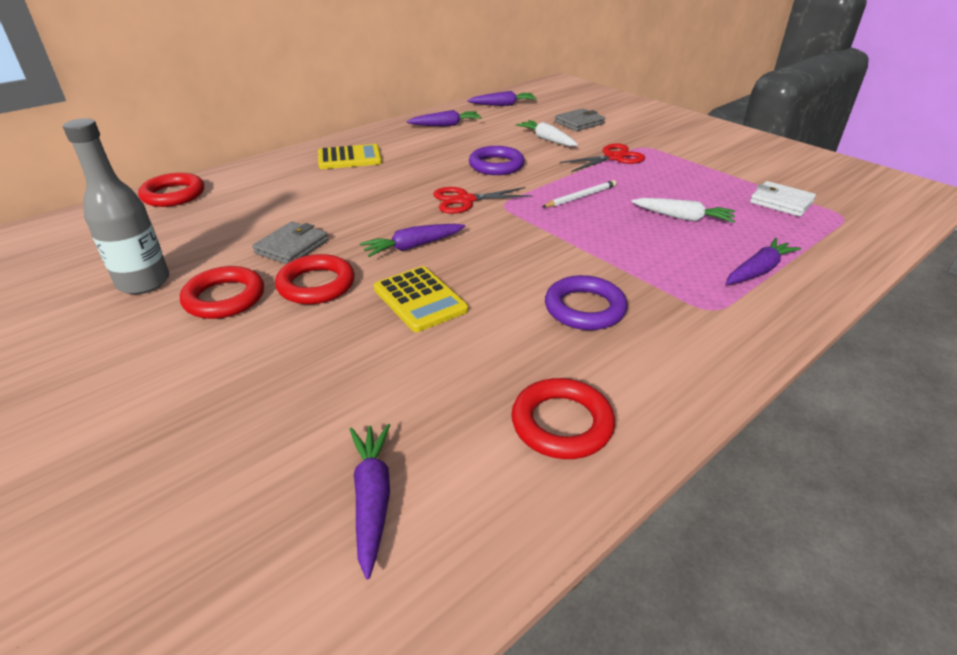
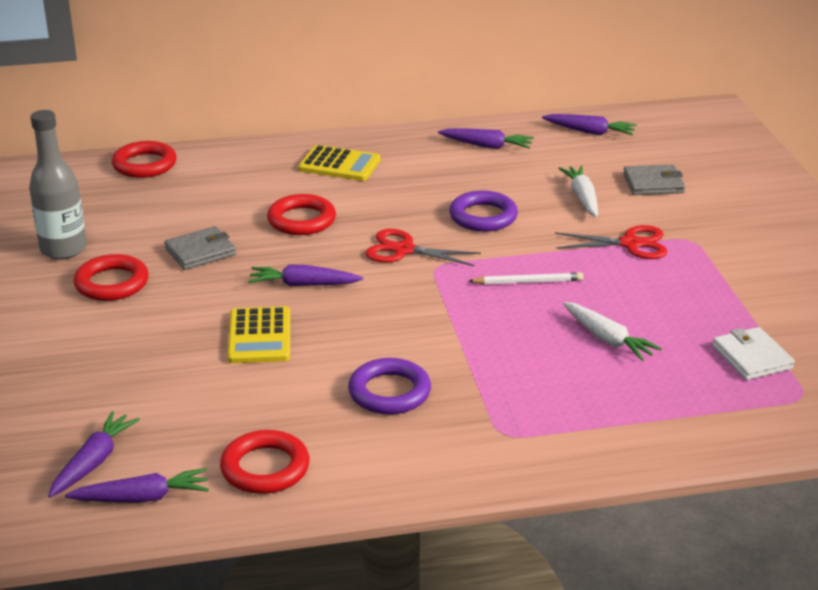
camera: 30 degrees right, 5 degrees down
(316, 285) = (190, 295): red ring -> red ring (301, 220)
(758, 270) = (605, 417): purple carrot -> purple carrot (142, 498)

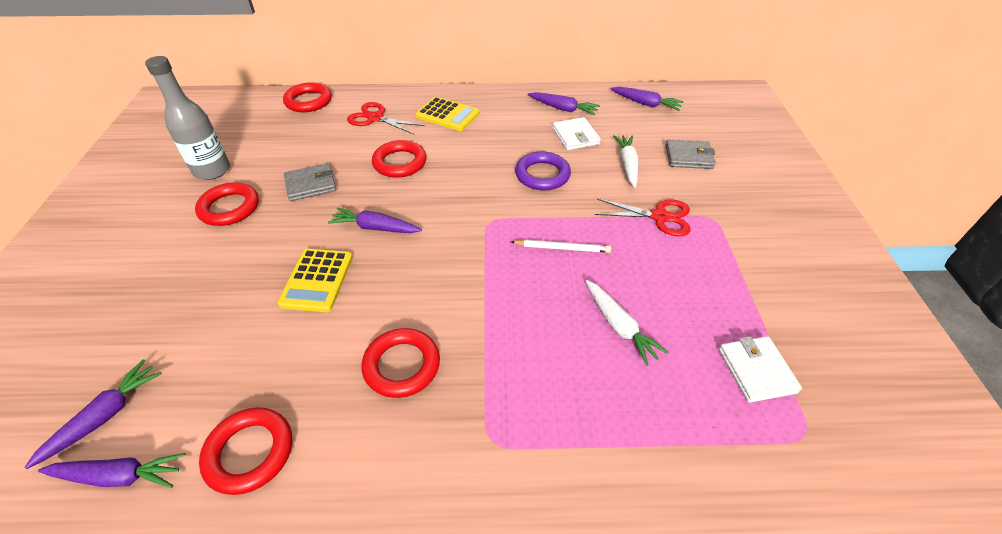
camera: 10 degrees right, 15 degrees up
(389, 392) = (402, 365): purple ring -> red ring
(403, 250) = (468, 201): red scissors -> red scissors (375, 118)
(511, 174) = (575, 136): none -> white wallet

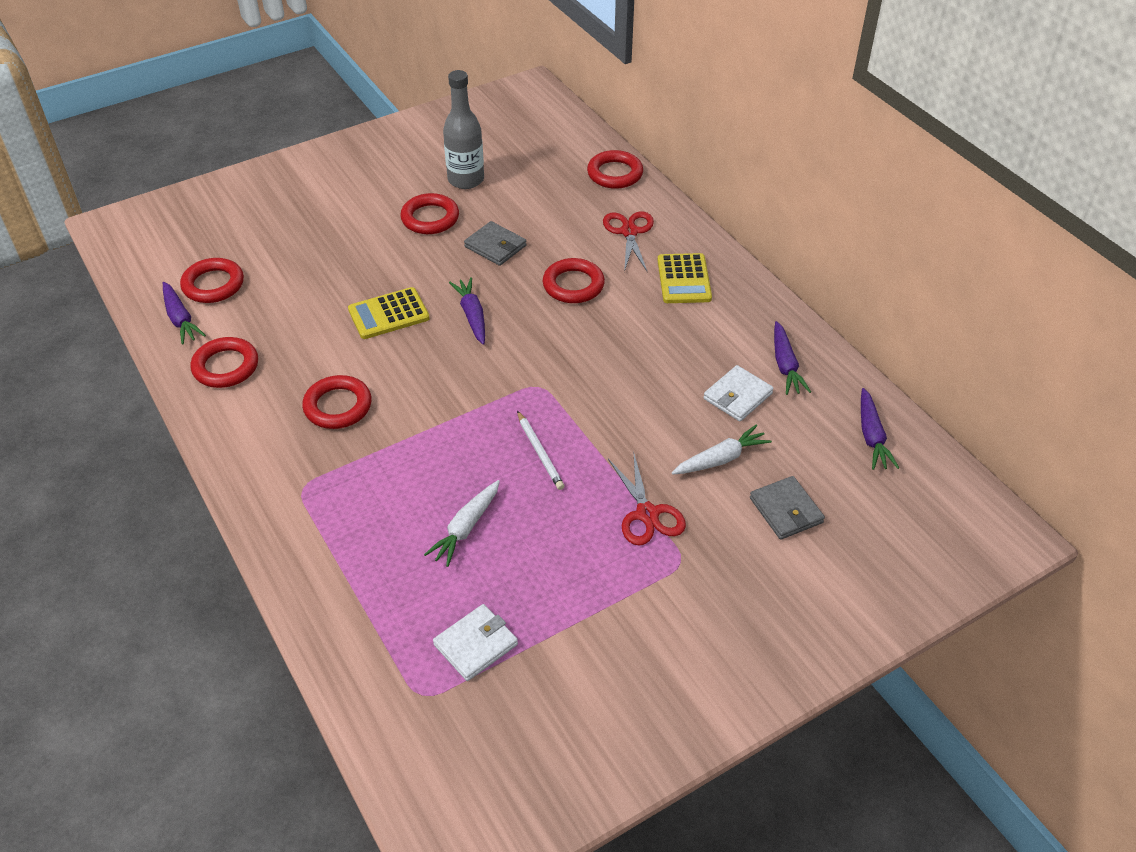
camera: 60 degrees right, 0 degrees up
(104, 416) = (213, 285): purple carrot -> red ring
(542, 175) = (642, 395): purple ring -> none

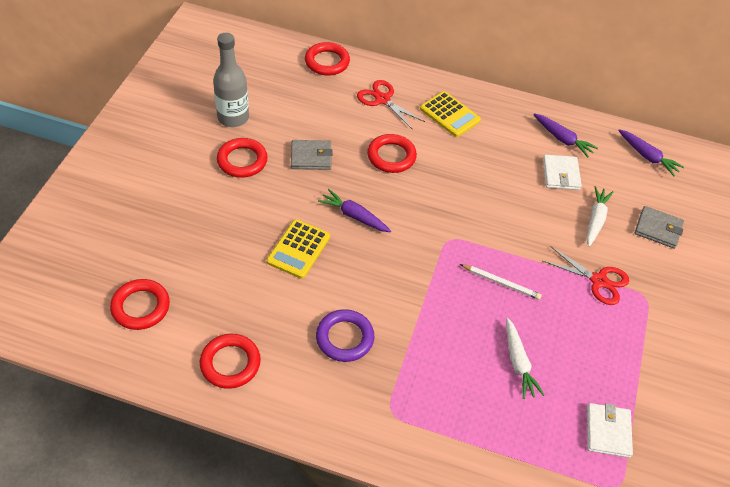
camera: 45 degrees left, 5 degrees up
(180, 319) = (148, 350): purple carrot -> none
(338, 406) = (344, 338): red ring -> purple ring

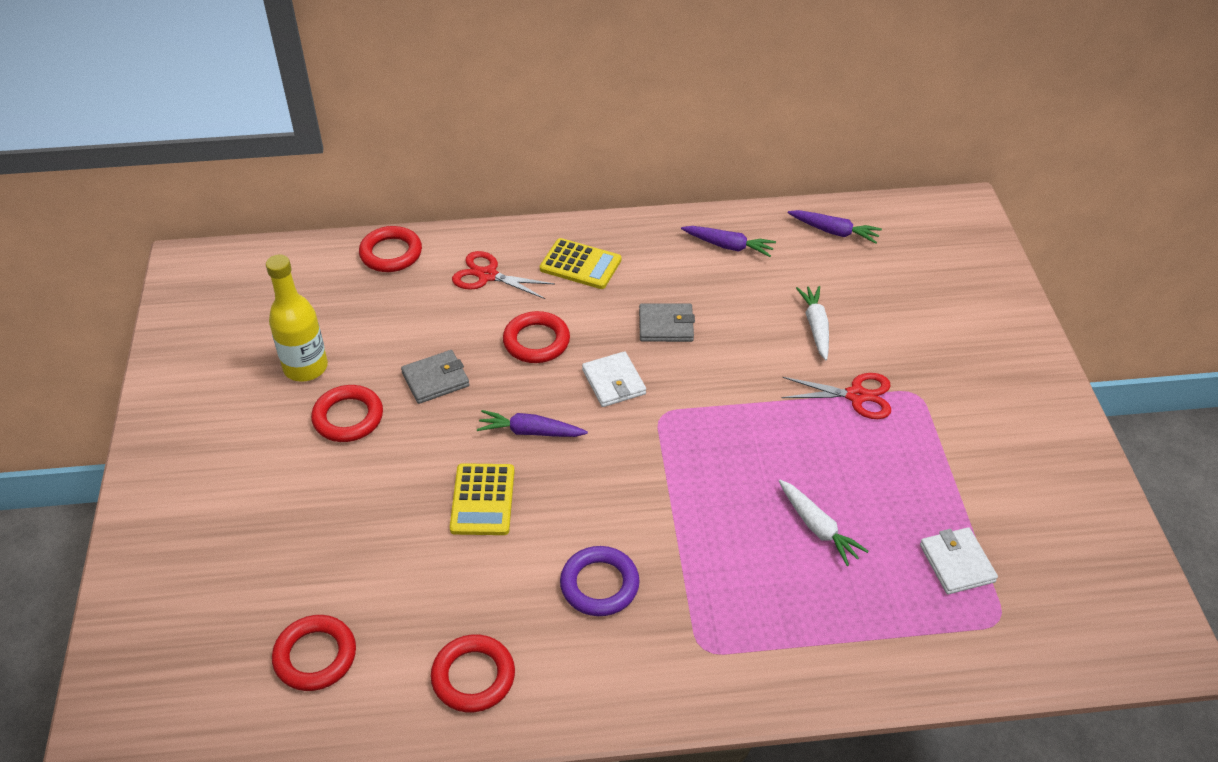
camera: 20 degrees left, 5 degrees down
(233, 118) = (305, 367): grey bottle -> yellow bottle
(501, 283) = (748, 442): white pencil -> none
(561, 174) = (748, 288): white wallet -> white wallet (614, 382)
(658, 229) = (889, 311): grey wallet -> grey wallet (666, 325)

